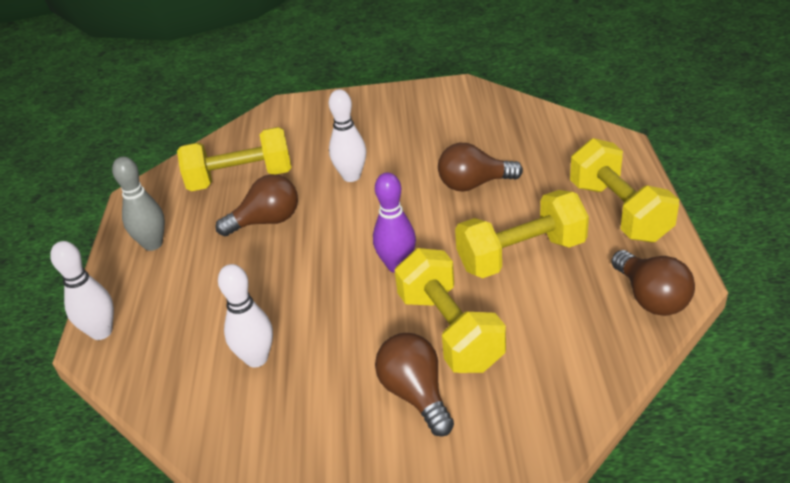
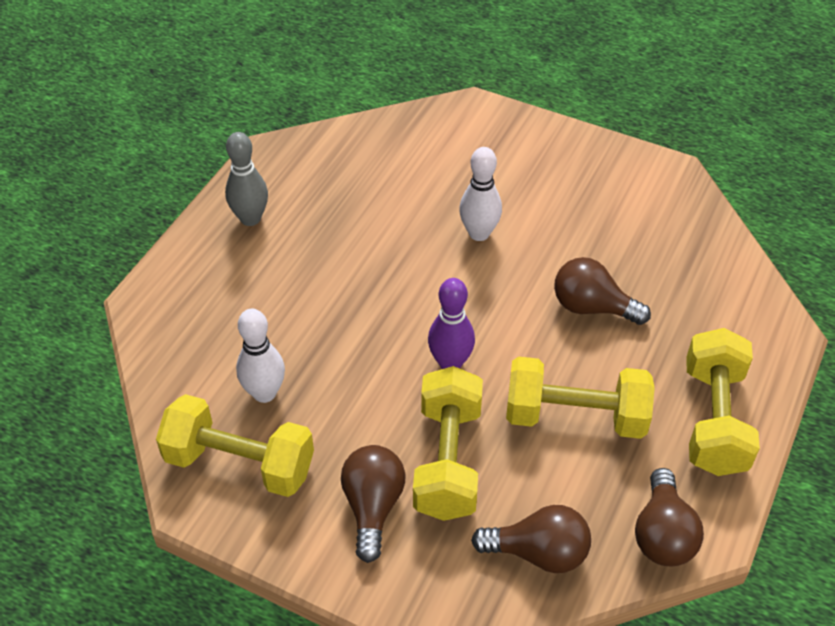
camera: 25 degrees right, 10 degrees up
(101, 332) = (156, 293): white bowling pin -> none
(241, 179) = (373, 181): yellow dumbbell -> yellow dumbbell (240, 463)
(266, 221) = (365, 246): brown light bulb -> brown light bulb (538, 553)

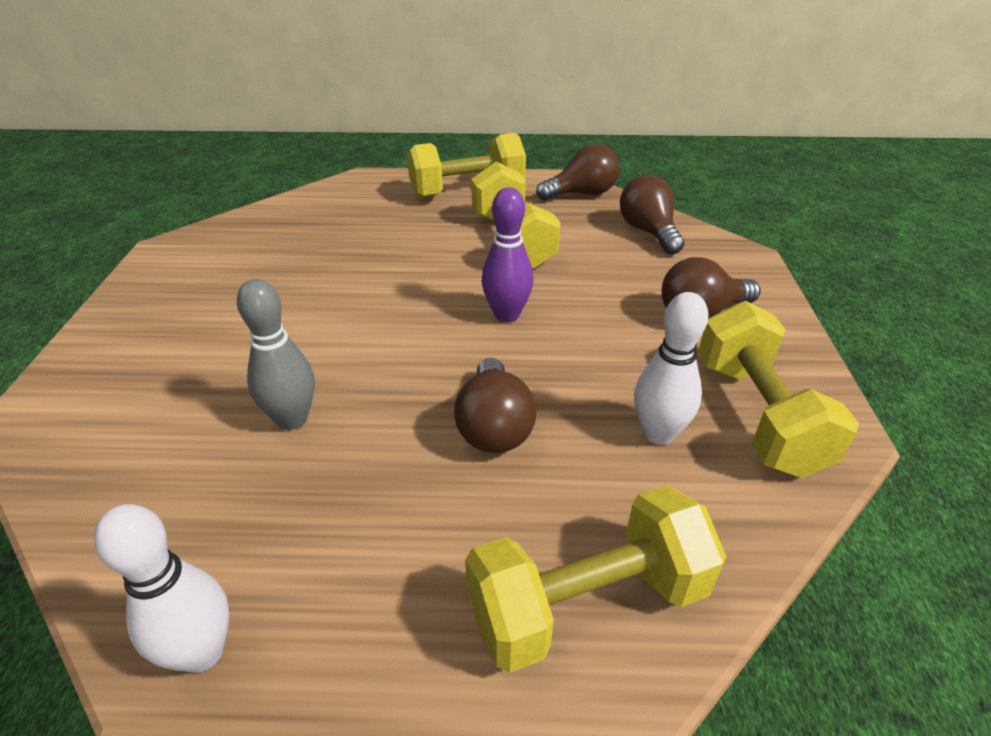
camera: 115 degrees left, 10 degrees down
(250, 218) = (361, 598): grey bowling pin -> grey bowling pin (292, 419)
(447, 460) = (614, 288): yellow dumbbell -> yellow dumbbell (588, 603)
(479, 233) = (305, 344): white bowling pin -> white bowling pin (202, 652)
(592, 307) = (382, 256): brown light bulb -> brown light bulb (494, 426)

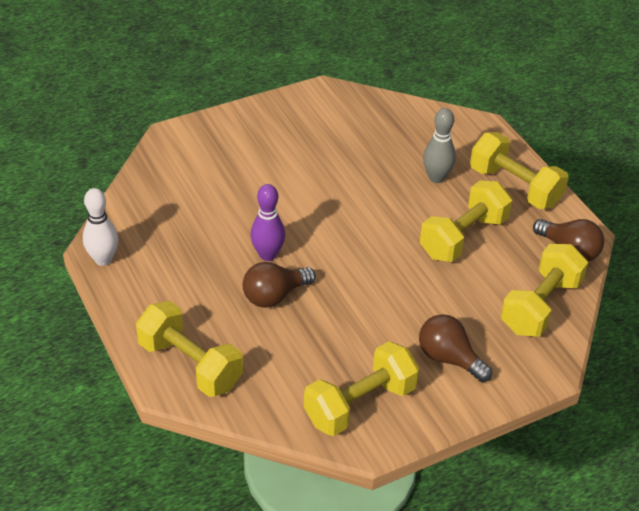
camera: 60 degrees right, 5 degrees up
(292, 419) = (229, 220): grey bowling pin -> grey bowling pin (436, 177)
(507, 315) = (374, 266): purple bowling pin -> purple bowling pin (267, 255)
(648, 232) = (540, 306): brown light bulb -> yellow dumbbell
(658, 433) = (314, 363): white bowling pin -> none

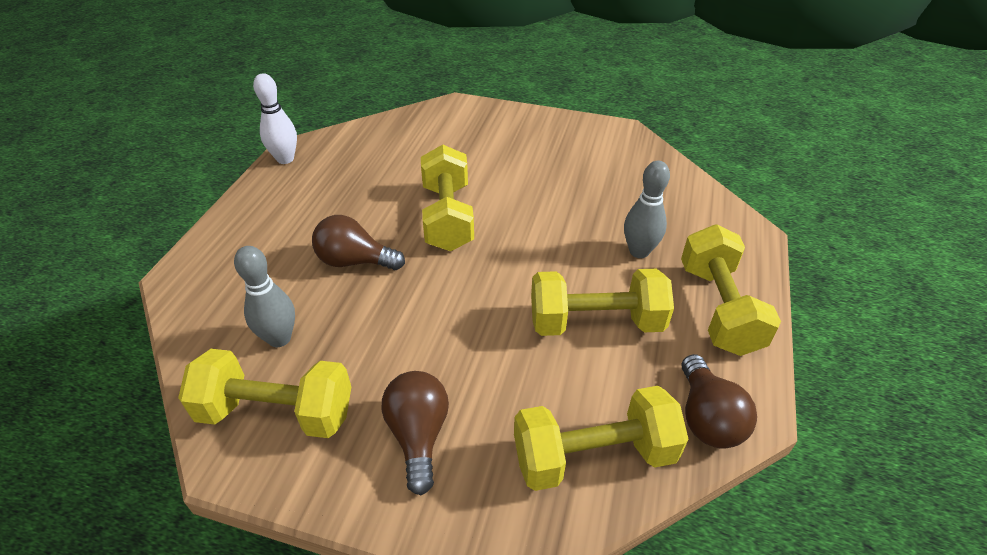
camera: 45 degrees right, 0 degrees up
(190, 365) = (216, 271): yellow dumbbell -> yellow dumbbell (447, 217)
(267, 255) = (398, 226): purple bowling pin -> none
(300, 370) = (279, 338): none -> grey bowling pin

